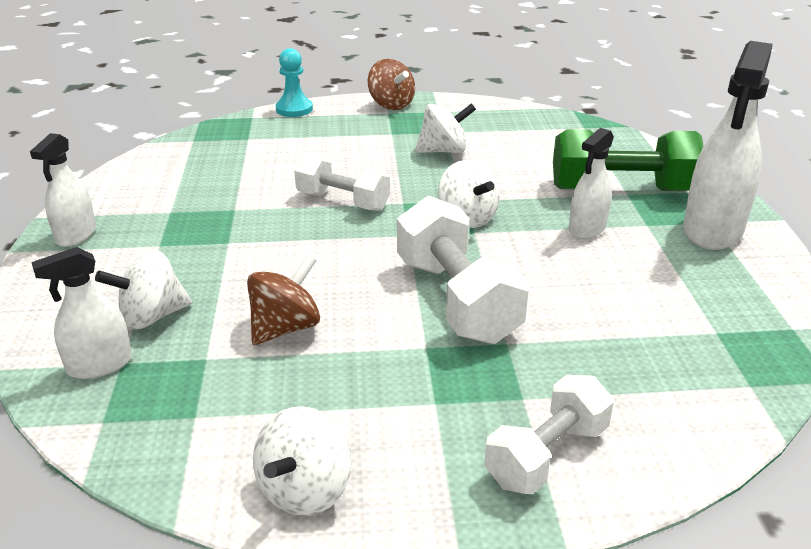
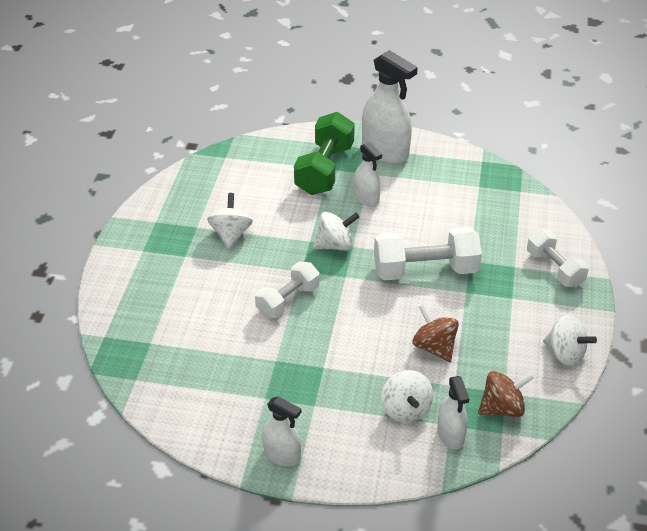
camera: 75 degrees left, 10 degrees up
(294, 109) = (103, 307): turquoise pawn -> none
(391, 105) = (128, 246): brown spinning top -> brown spinning top (502, 408)

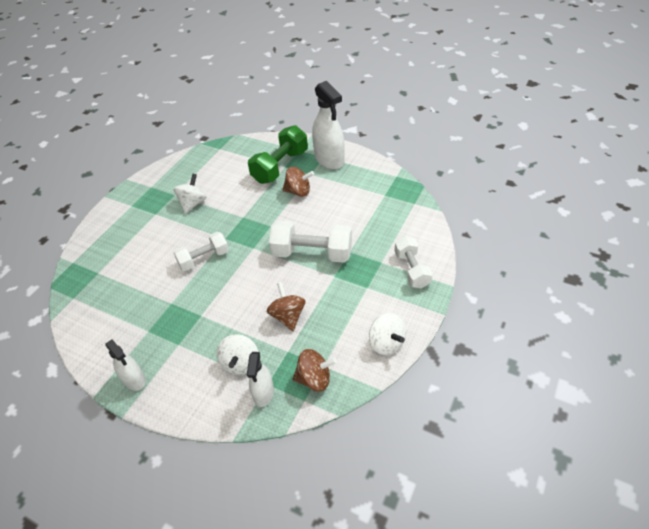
camera: 20 degrees right, 5 degrees up
(335, 245) = (258, 223): white spinning top -> none
(366, 198) = (298, 192): white spray bottle -> brown spinning top

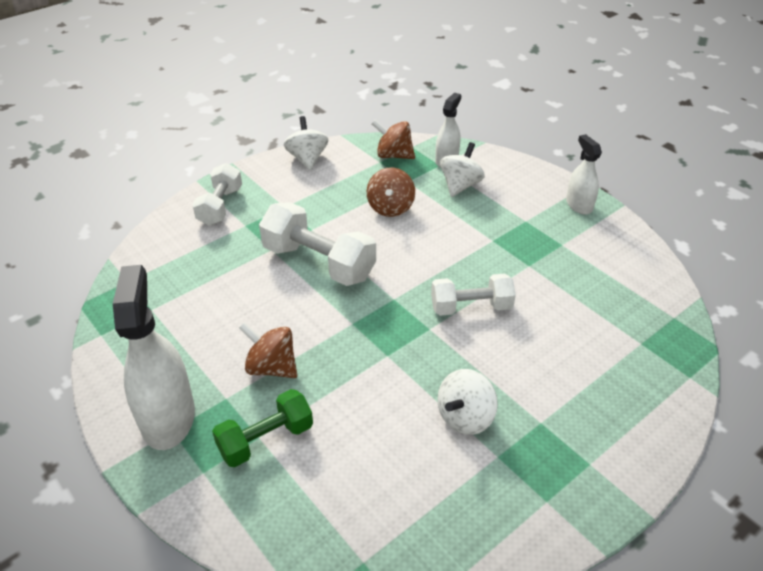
camera: 160 degrees left, 5 degrees down
(280, 167) = (266, 439): green dumbbell -> green dumbbell, size x0.65

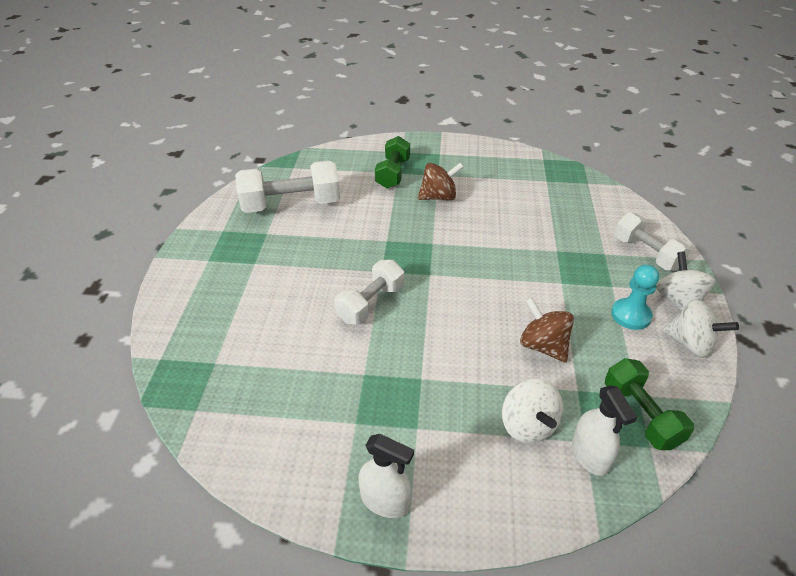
camera: 135 degrees right, 0 degrees up
(168, 417) = (449, 155): white spray bottle -> none
(309, 187) = (630, 315): none -> turquoise pawn
(318, 263) = (513, 263): white dumbbell -> white dumbbell (291, 205)
(393, 155) = (641, 415): brown spinning top -> green dumbbell
(465, 417) = (303, 239): white spinning top -> white spinning top (678, 301)

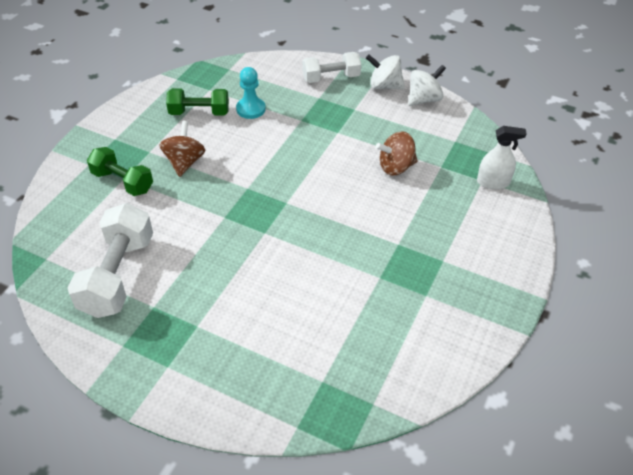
camera: 70 degrees left, 5 degrees up
(370, 303) = (302, 251): white dumbbell -> none
(385, 501) = (497, 296): white spray bottle -> none
(528, 425) = (461, 202): white spinning top -> none
(630, 315) = (387, 113): turquoise pawn -> turquoise pawn (251, 109)
(641, 415) = (471, 147): green dumbbell -> green dumbbell (199, 112)

